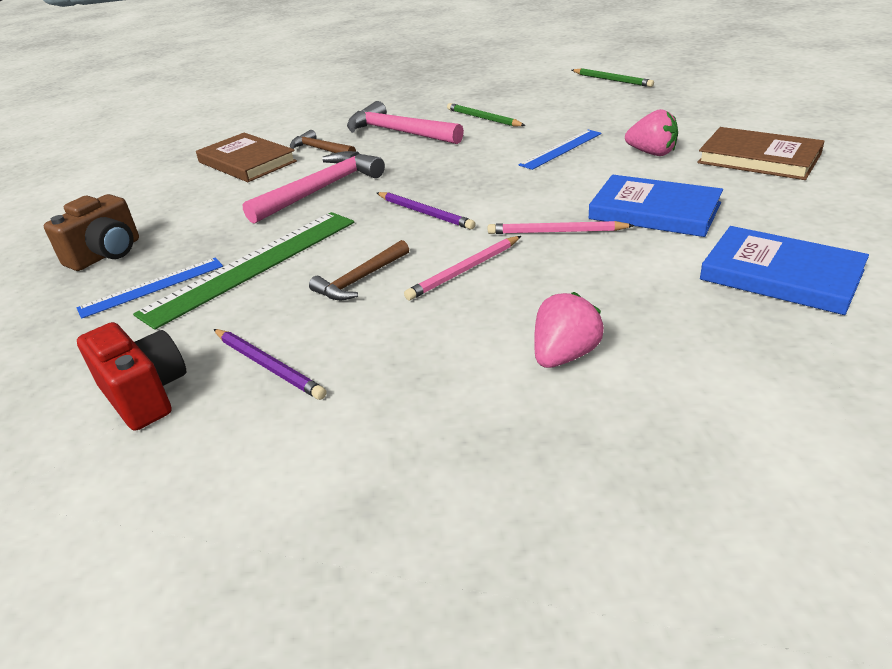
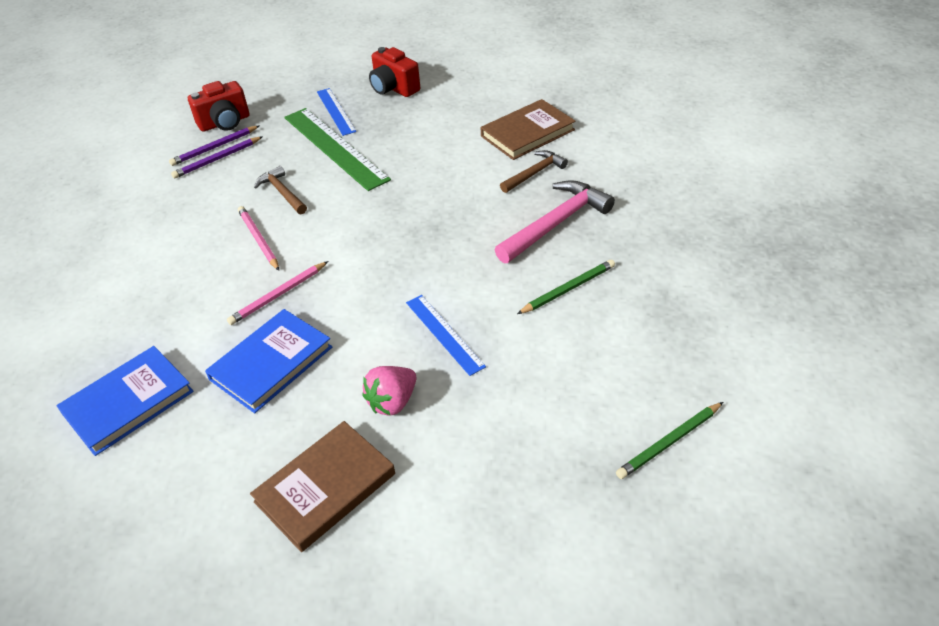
camera: 100 degrees right, 10 degrees up
(106, 254) = (394, 88): brown camera -> red camera
(321, 190) = (441, 174): pink hammer -> none
(425, 213) = (360, 228): purple pencil -> purple pencil (214, 148)
(556, 232) = (278, 295): pink pencil -> pink pencil turned 150 degrees counterclockwise
(564, 355) = (135, 269): pink strawberry -> none

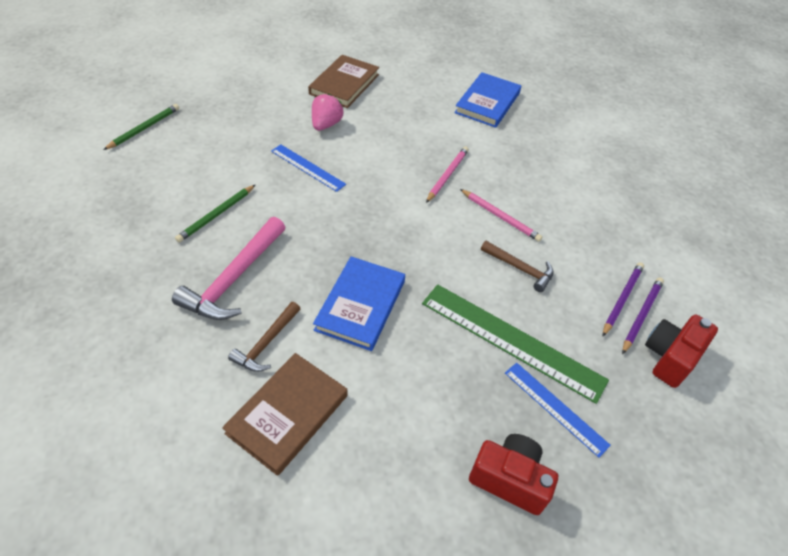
camera: 155 degrees right, 5 degrees up
(271, 363) = (418, 133): blue book -> blue book (360, 305)

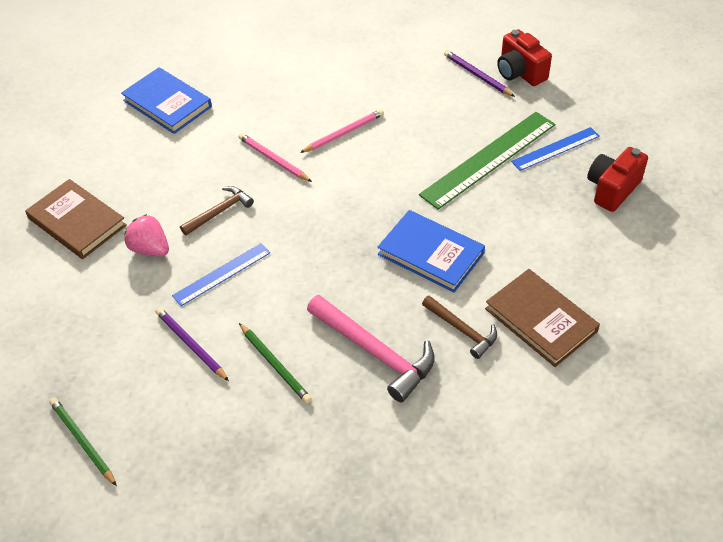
camera: 70 degrees left, 0 degrees up
(520, 268) = (411, 135): brown hammer -> brown hammer (219, 212)
(621, 299) = (458, 81): purple pencil -> purple pencil (191, 345)

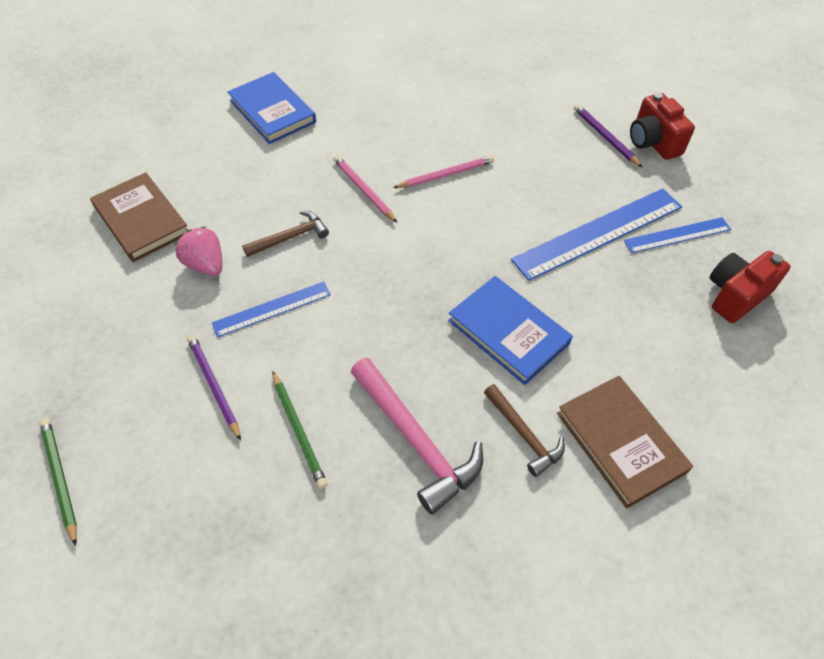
camera: 10 degrees right, 5 degrees up
(488, 159) = (598, 233): green ruler -> blue ruler

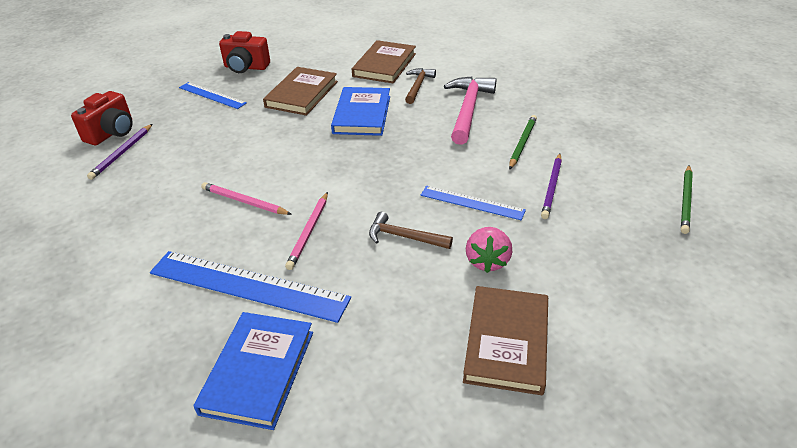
camera: 130 degrees left, 15 degrees down
(598, 233) = (240, 118): blue ruler -> blue ruler (248, 285)
(610, 308) = (302, 94): none -> brown book

